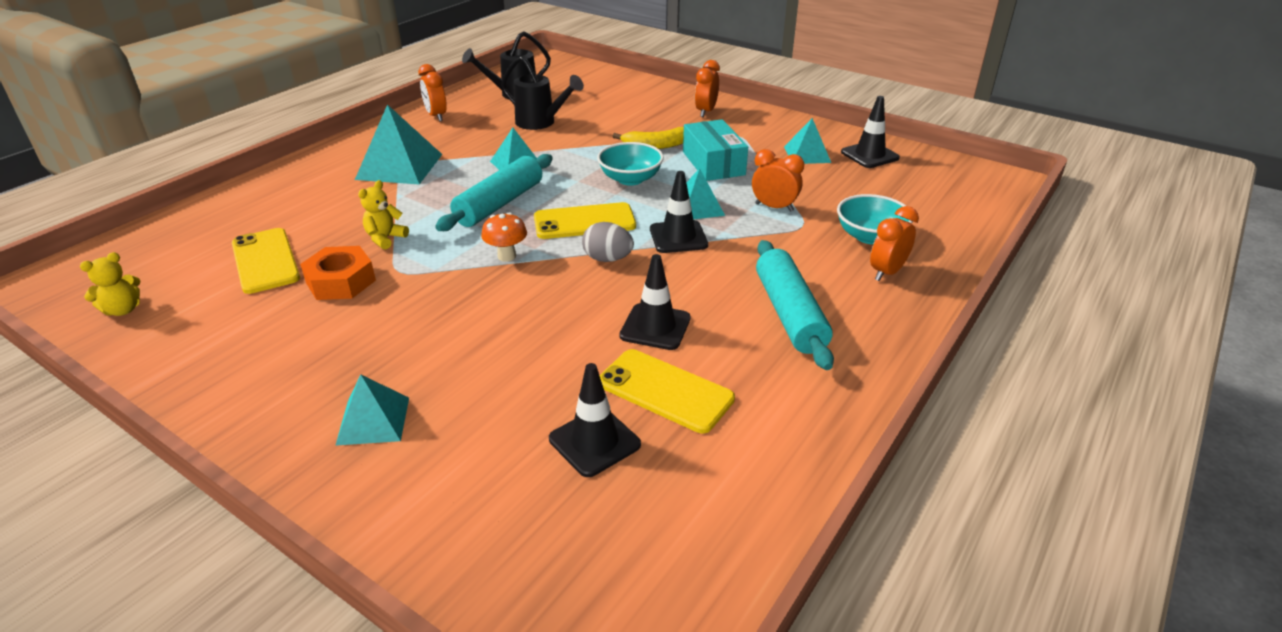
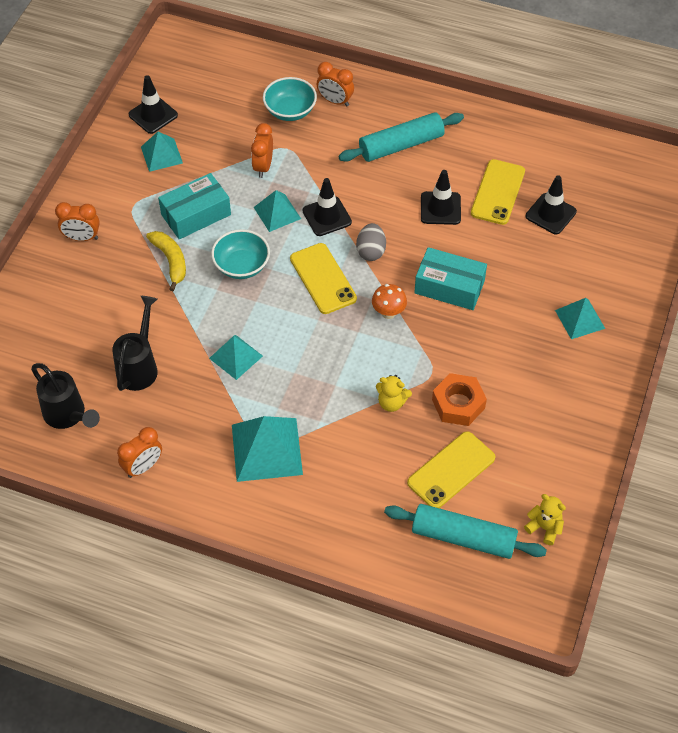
camera: 105 degrees left, 20 degrees up
(499, 204) = (312, 345): turquoise rolling pin -> turquoise rolling pin (463, 538)
(515, 308) = (449, 287): none -> turquoise box

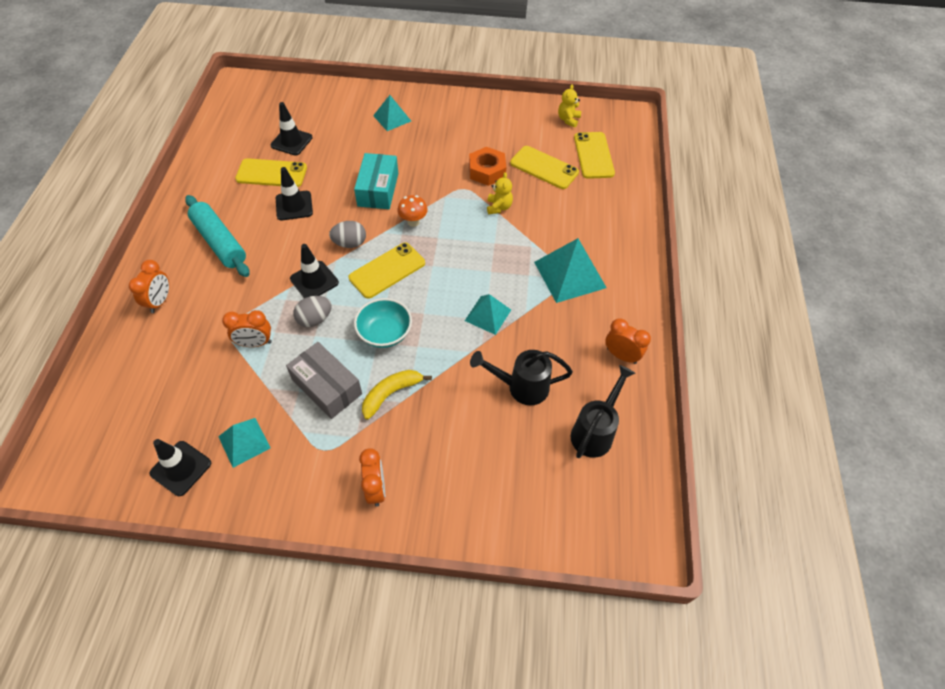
camera: 105 degrees left, 0 degrees up
(196, 214) = (327, 387): turquoise box -> grey box
(277, 213) = (315, 319): turquoise pyramid -> grey egg
(290, 111) = (174, 336): turquoise bowl -> none
(463, 538) = (593, 155): turquoise rolling pin -> yellow phone

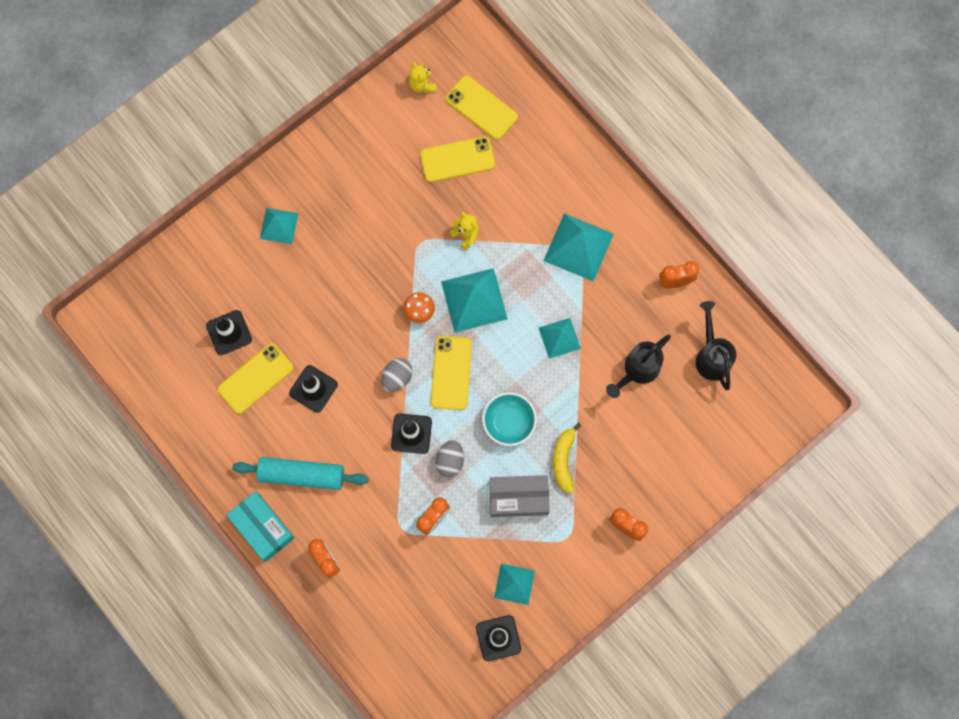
camera: 45 degrees left, 20 degrees up
(378, 189) = (357, 309): turquoise box -> turquoise box (262, 527)
(457, 244) = (474, 300): none -> turquoise pyramid
(487, 171) = (418, 207): orange nut -> none

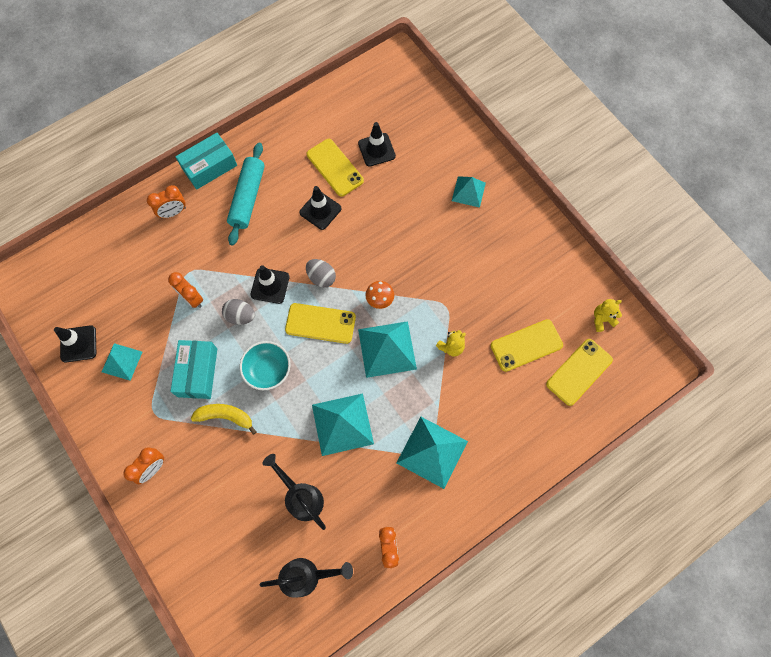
camera: 95 degrees right, 5 degrees down
(457, 159) = (526, 345): yellow phone -> yellow phone turned 75 degrees clockwise
(518, 498) = (197, 372): grey box -> turquoise box
(559, 338) = (342, 424): turquoise pyramid -> turquoise pyramid, size x1.64

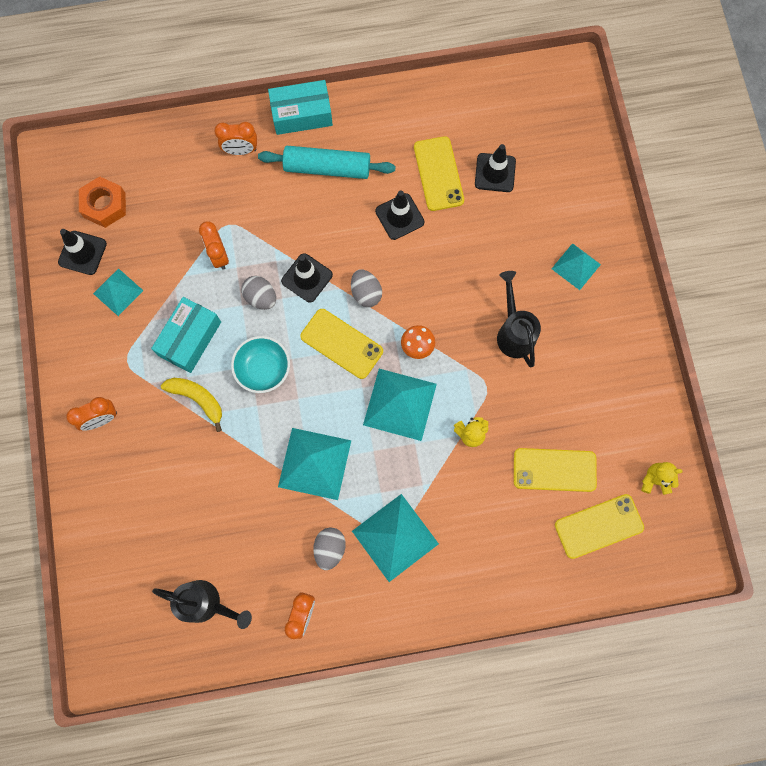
camera: 25 degrees right, 5 degrees up
(80, 299) = (104, 205): none -> orange nut
(247, 198) = (327, 168): turquoise rolling pin -> turquoise rolling pin turned 60 degrees clockwise
(301, 497) = (237, 520): black watering can -> black watering can (514, 332)
(385, 484) = (330, 548): none -> grey egg

